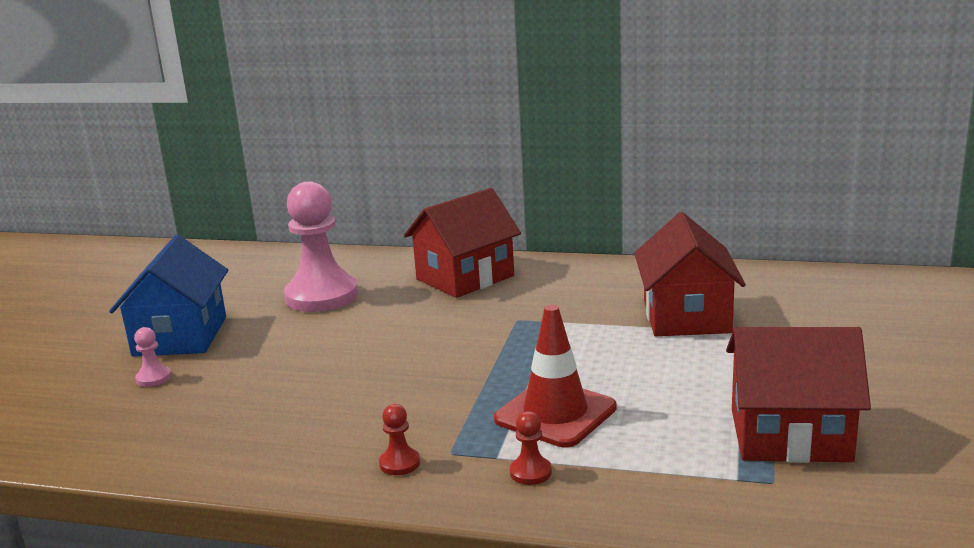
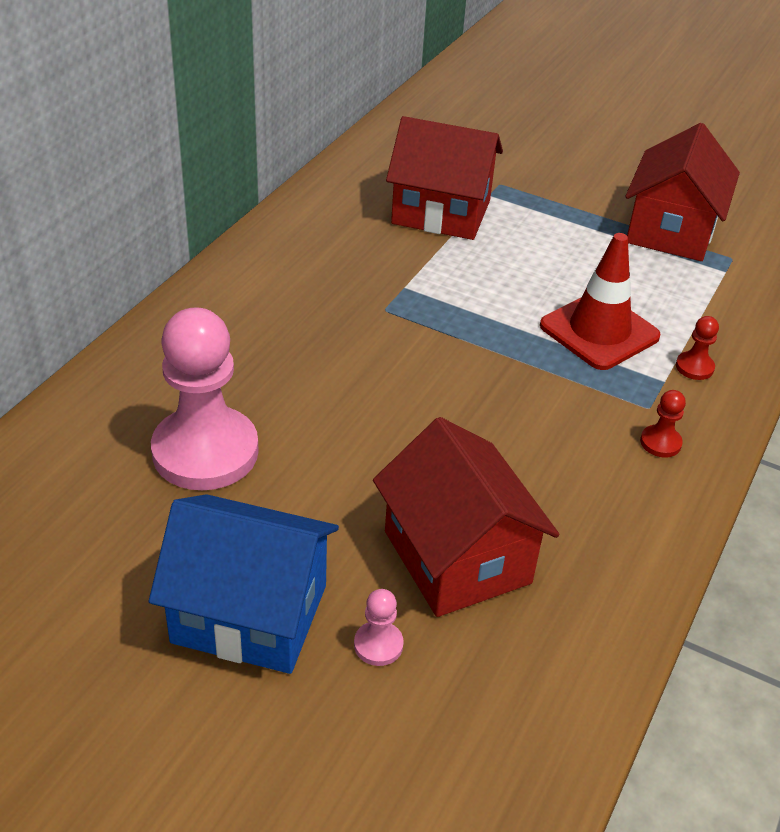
camera: 80 degrees left, 20 degrees up
(465, 277) = (239, 321): red house -> red house (457, 557)

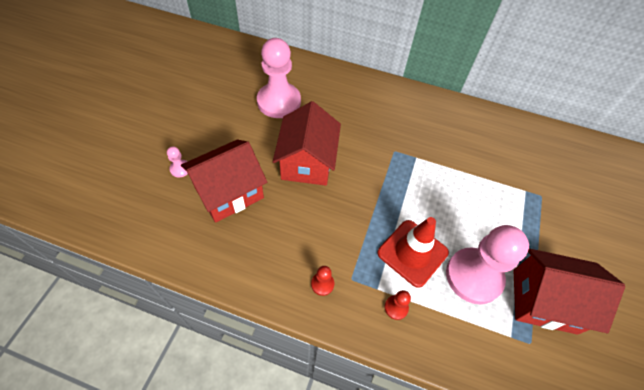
camera: 80 degrees right, 15 degrees up
(250, 613) = (195, 128): blue house -> none
(441, 212) = (494, 168): red house -> red house (307, 162)
(638, 280) = (473, 276): none -> pink pawn

